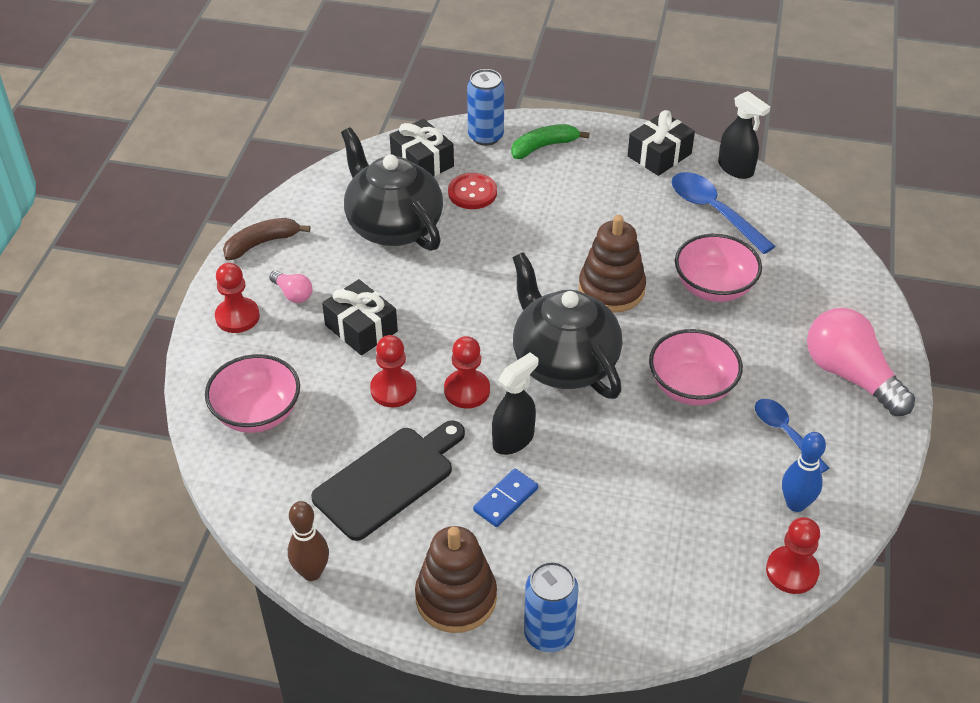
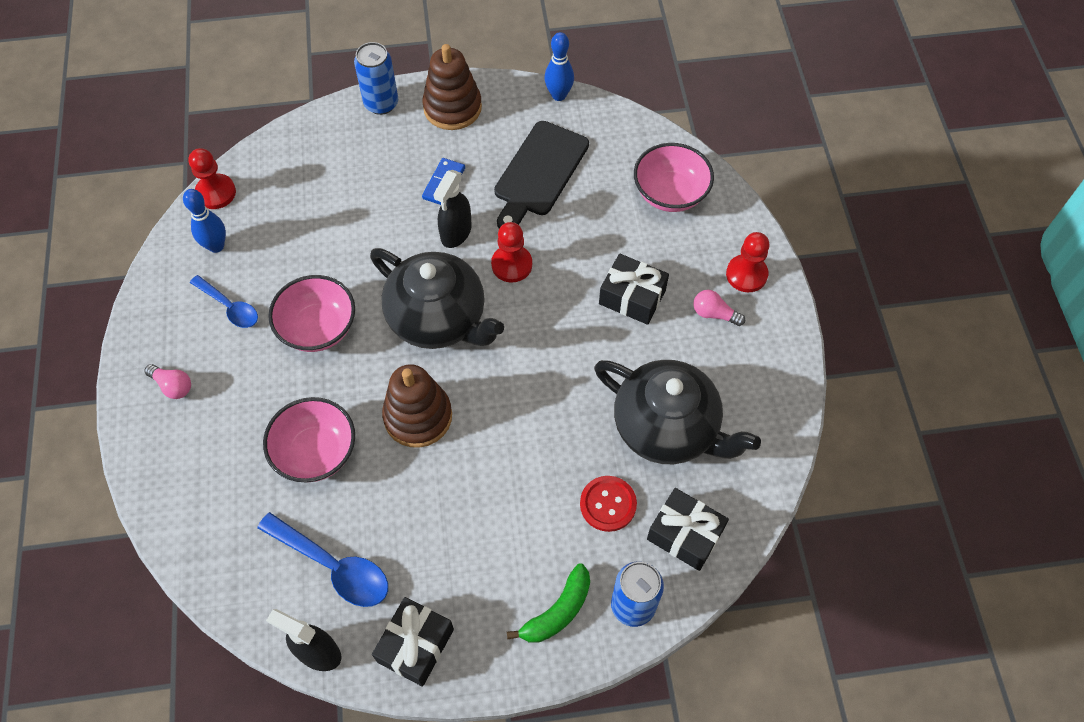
camera: 160 degrees right, 15 degrees up
(262, 243) = (780, 362): brown banana -> none
(311, 572) = (559, 95): brown bowling pin -> blue bowling pin
(393, 389) = (573, 247): red pawn -> none
(850, 375) = (173, 386): pink light bulb -> pink light bulb, size x0.46

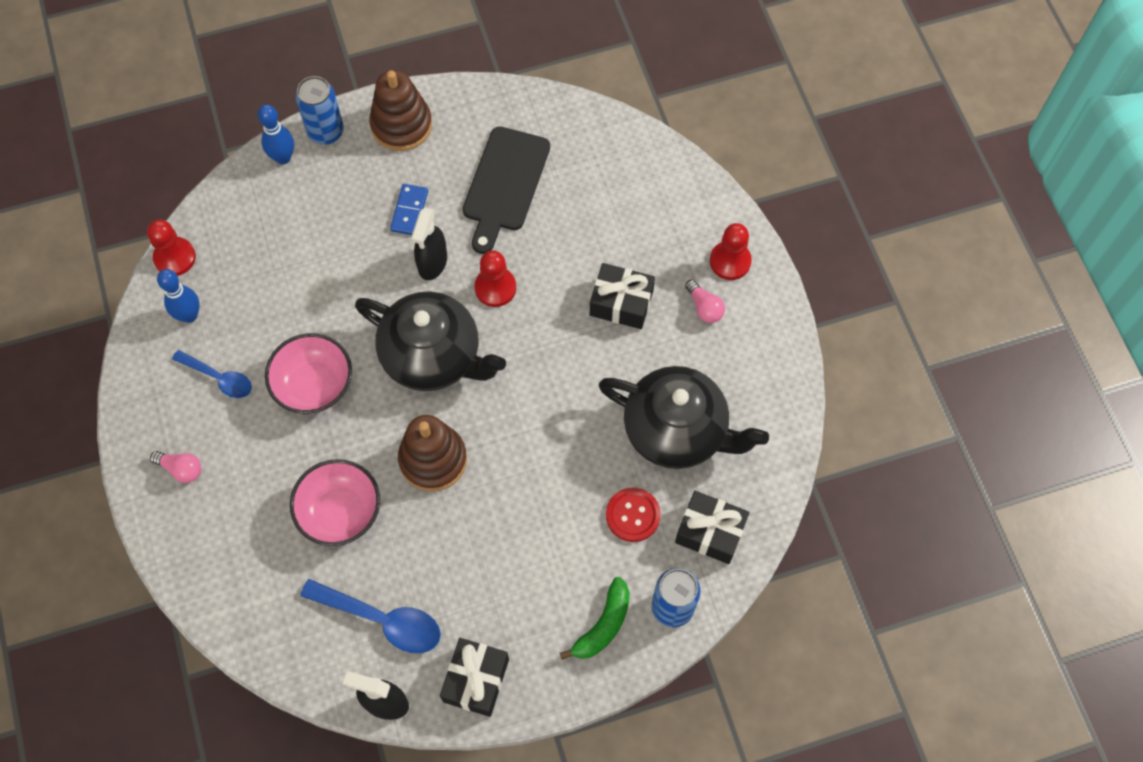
camera: 10 degrees left, 5 degrees up
(559, 95) = (509, 95): blue bowling pin -> blue bowling pin (283, 157)
(670, 193) = (641, 186): pink bowl -> none
(714, 314) = (704, 307): pink light bulb -> pink light bulb turned 135 degrees counterclockwise

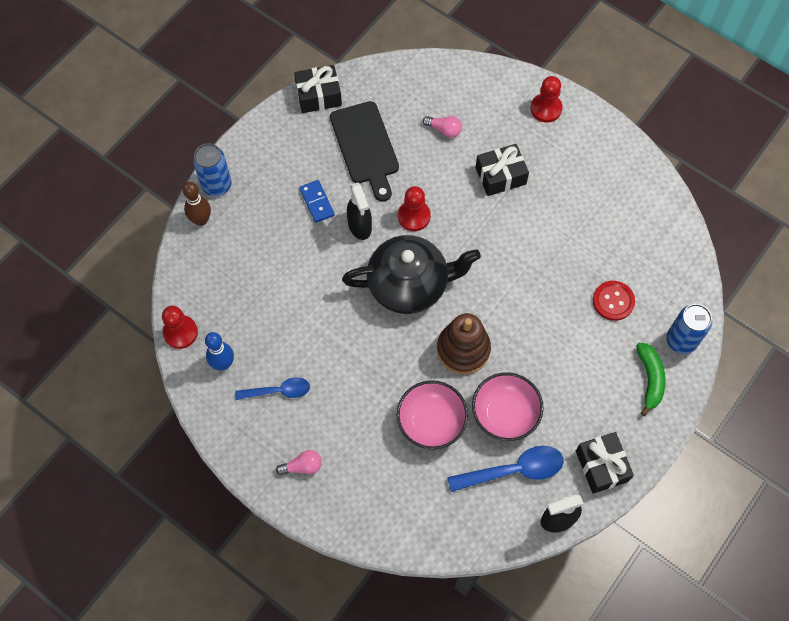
camera: 35 degrees left, 0 degrees up
(283, 157) = (201, 220): blue bowling pin -> brown bowling pin
(314, 385) = (347, 354): pink bowl -> pink bowl (505, 414)
(401, 125) = (265, 150): brown stacking toy -> none
(677, 431) = (598, 232): black teapot -> none
(704, 307) = (553, 147): pink light bulb -> pink light bulb (444, 130)
(710, 532) = (666, 280): black gift -> black gift (318, 95)

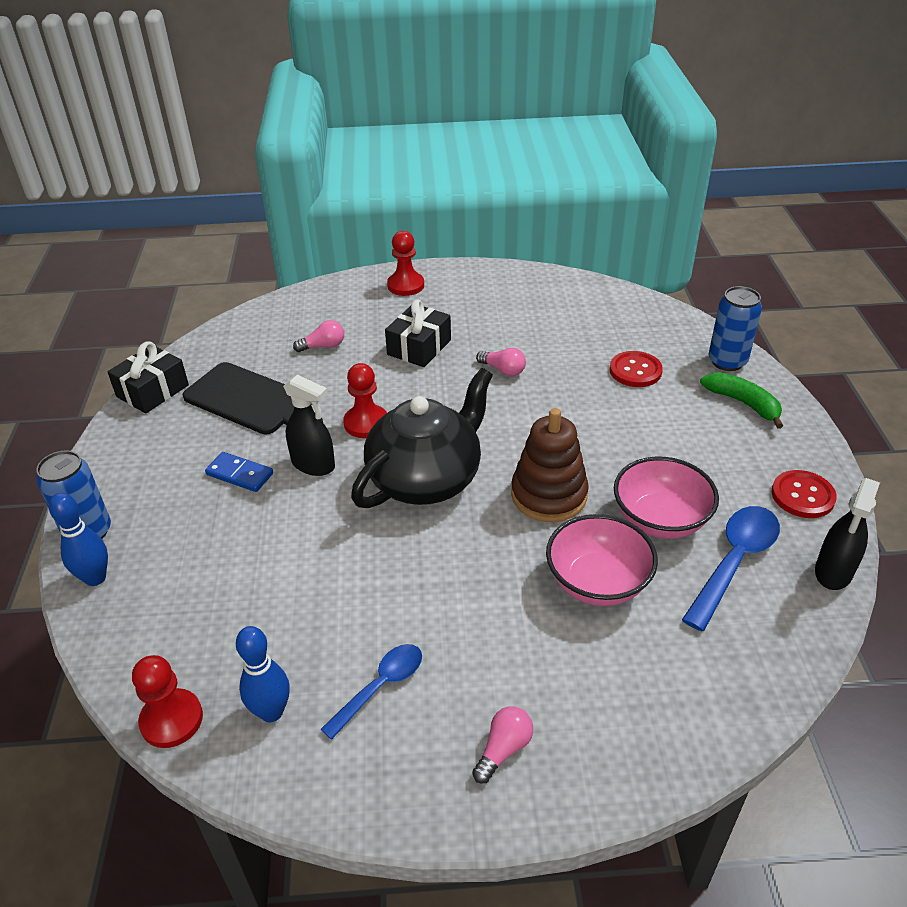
camera: 40 degrees left, 25 degrees down
(201, 220) = (95, 578): brown bowling pin -> blue bowling pin
(532, 236) = (503, 370): none -> pink light bulb
(601, 466) = (802, 496): black gift -> red button

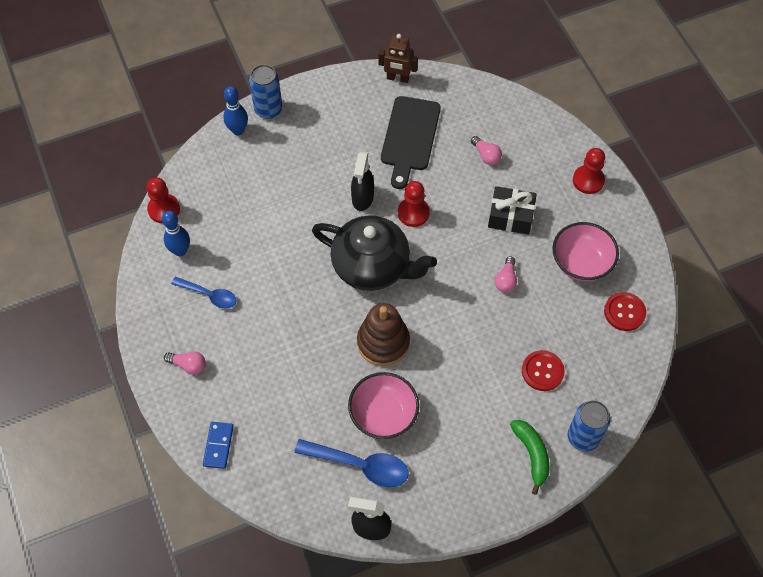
camera: 70 degrees right, 20 degrees up
(152, 391) = (398, 78): black gift -> brown robot
(239, 474) = (340, 162): blue domino -> blue domino (218, 446)
(597, 582) = (316, 387): pink bowl -> pink bowl (581, 263)
(743, 403) = (532, 455): green banana -> green banana turned 45 degrees counterclockwise
(802, 496) = (439, 505): red button -> red button (624, 312)

